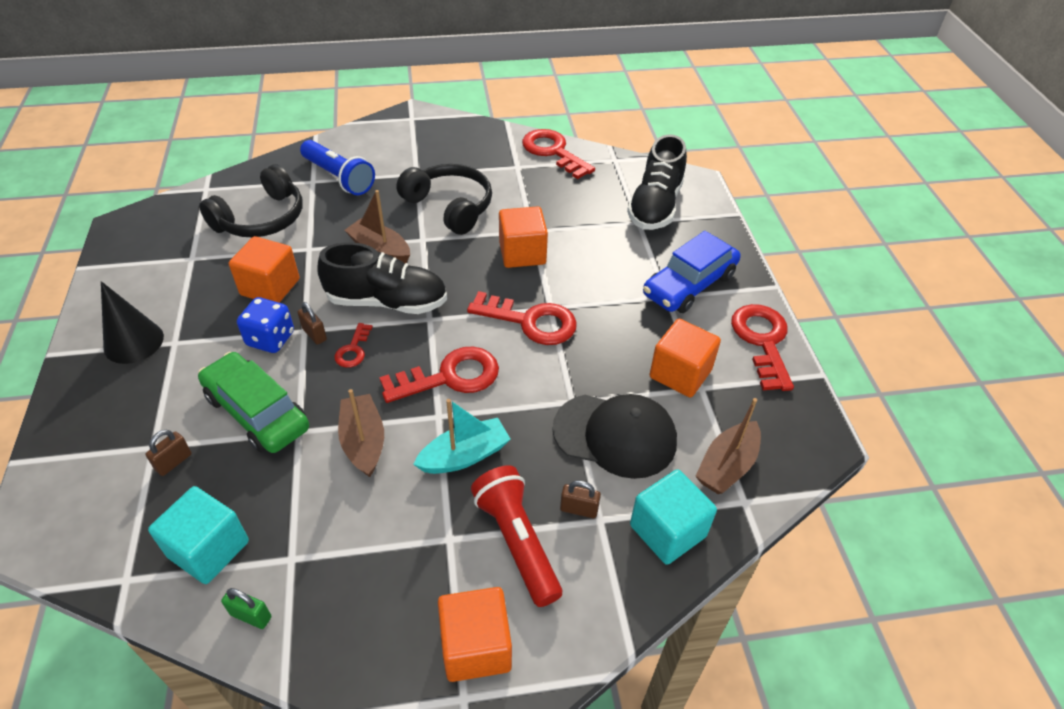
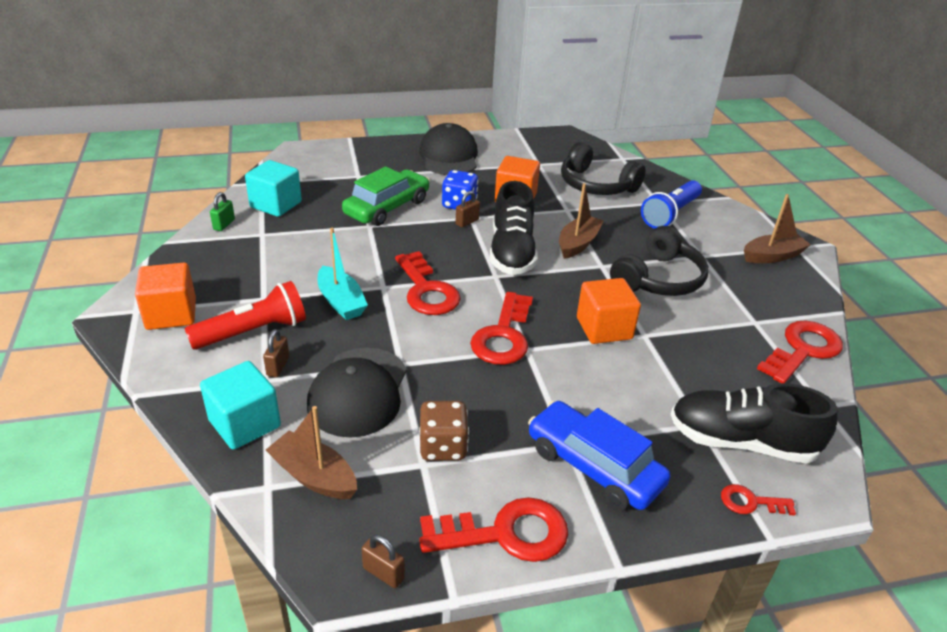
camera: 85 degrees right, 10 degrees down
(133, 342) = (449, 156): black cone -> black cap
(174, 462) = (345, 184): brown padlock -> brown padlock (383, 573)
(353, 350) = (452, 241): red key -> red key (750, 502)
(363, 442) = (358, 253): brown boat -> brown boat (772, 256)
(680, 373) = (443, 447): orange cube -> brown dice

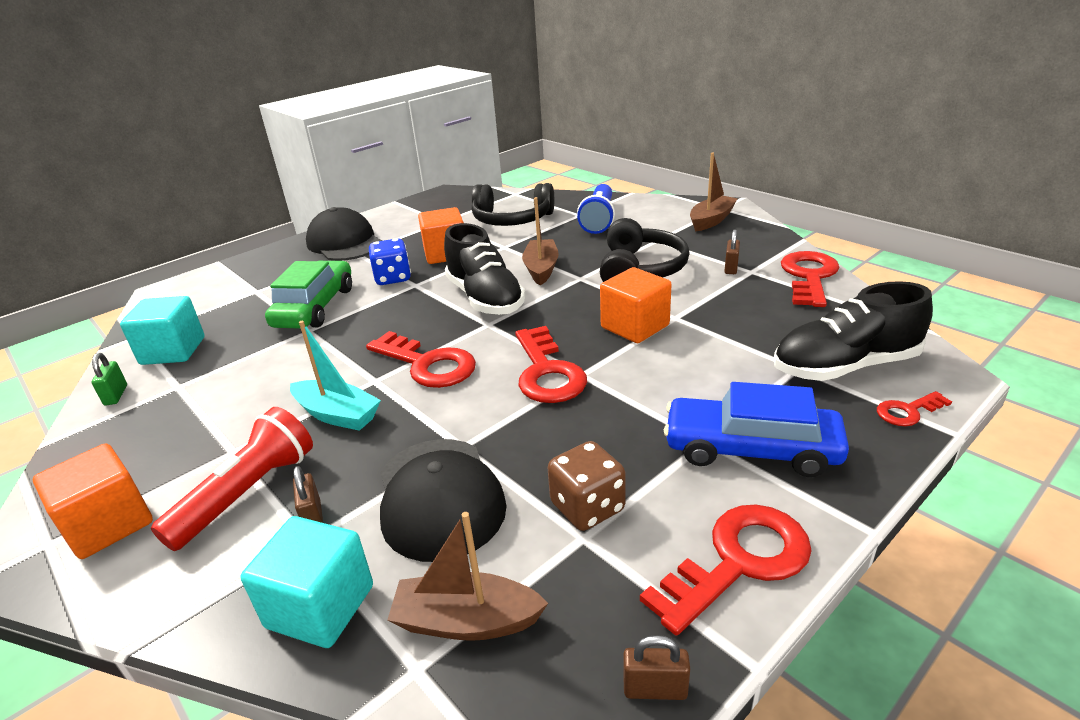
camera: 25 degrees left, 5 degrees down
(467, 222) = (415, 290): brown padlock -> brown padlock (731, 268)

